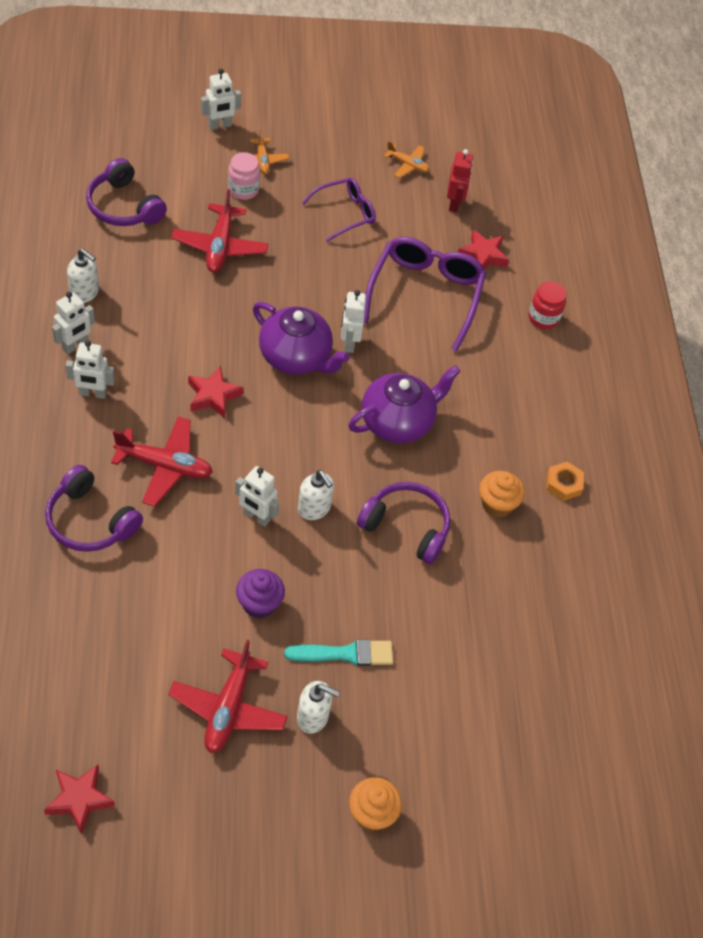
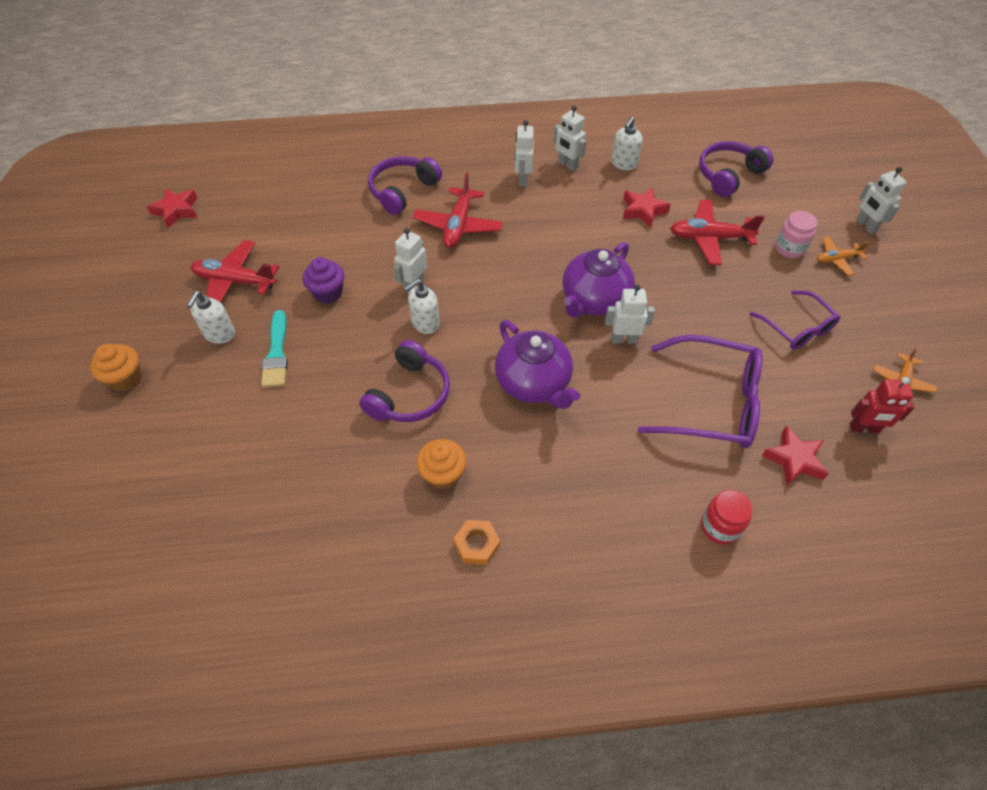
camera: 95 degrees right, 0 degrees up
(213, 396) = (536, 248): red star -> red star (643, 210)

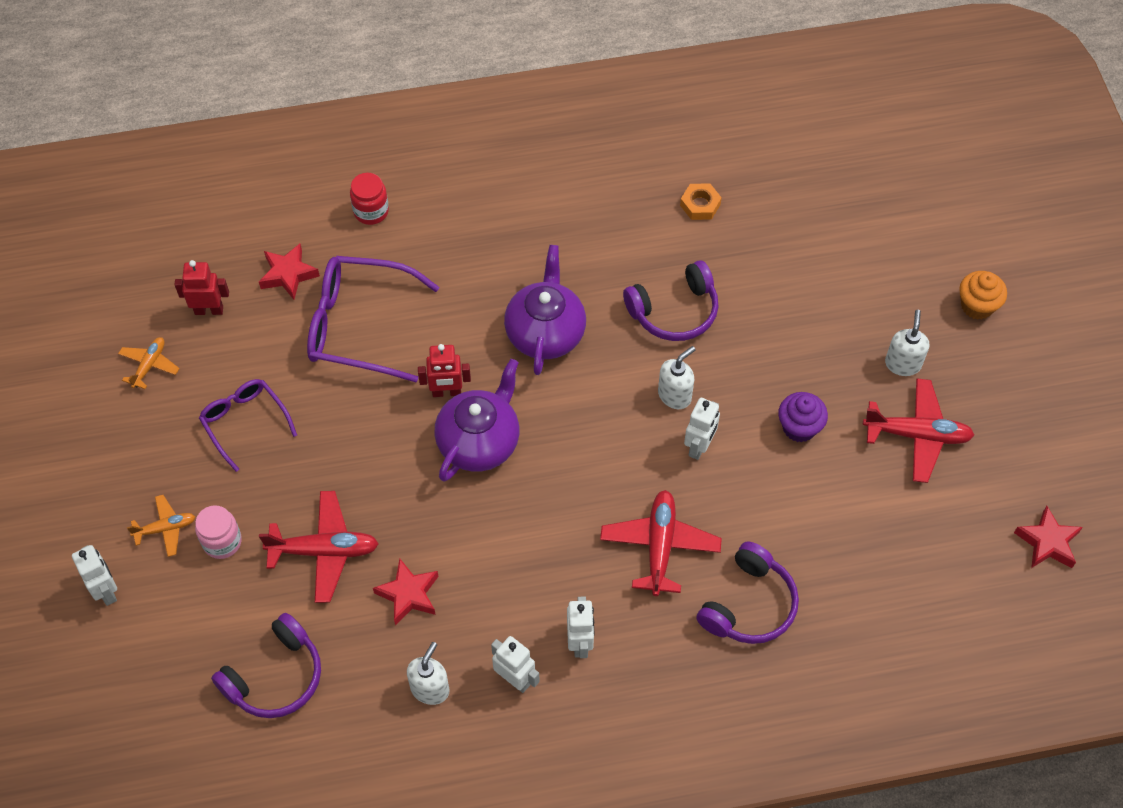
camera: 175 degrees right, 5 degrees up
(276, 353) = (830, 346): turquoise brush -> none
(409, 394) = (674, 311): purple headphones -> purple headphones turned 135 degrees counterclockwise
(443, 474) = (626, 236): orange cupcake -> none
(477, 544) = (586, 182): orange nut -> orange nut (700, 205)
(533, 383) = (545, 333): purple teapot -> purple teapot turned 45 degrees clockwise
(624, 339) = (446, 392): white robot -> red robot

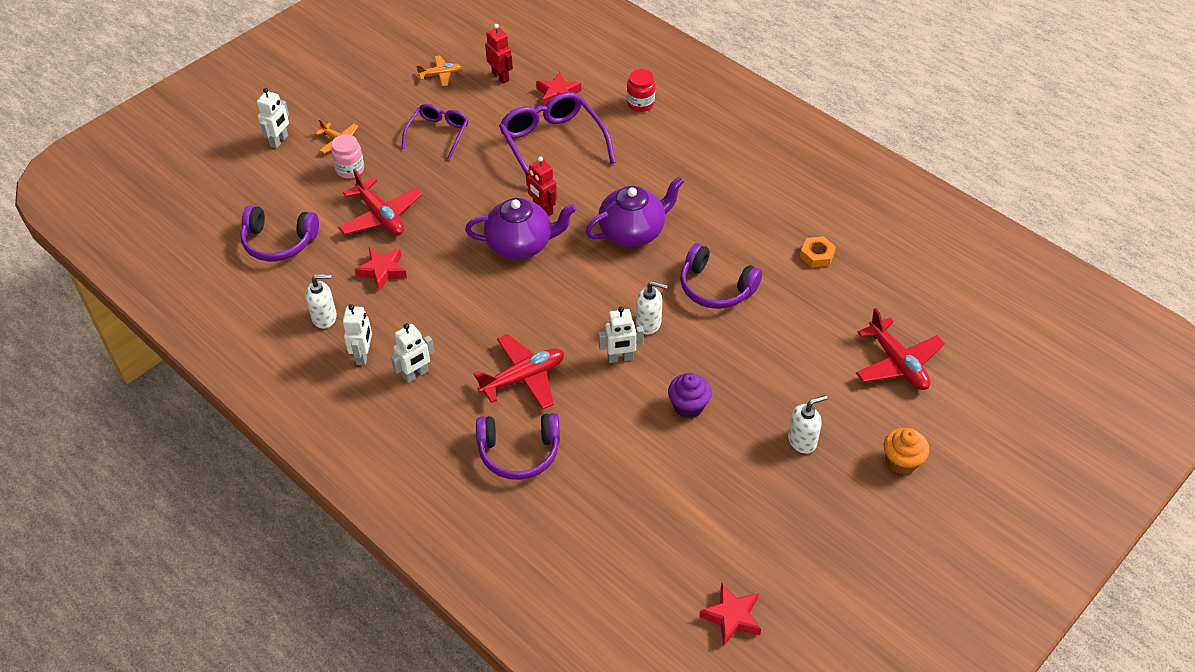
camera: 55 degrees right, 10 degrees down
(917, 435) = (749, 481): red plane -> red plane (897, 363)

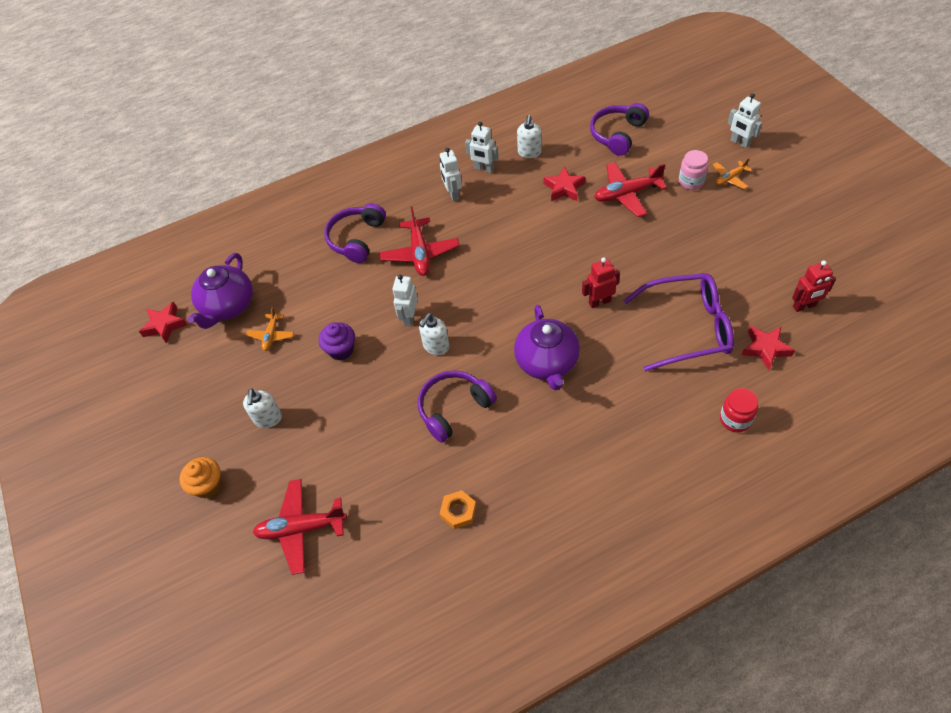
camera: 115 degrees right, 5 degrees up
(438, 133) = (725, 245): purple glasses -> none
(440, 74) = (815, 259): orange plane -> orange plane (271, 335)
(520, 244) = (561, 278): purple teapot -> purple teapot (228, 306)

